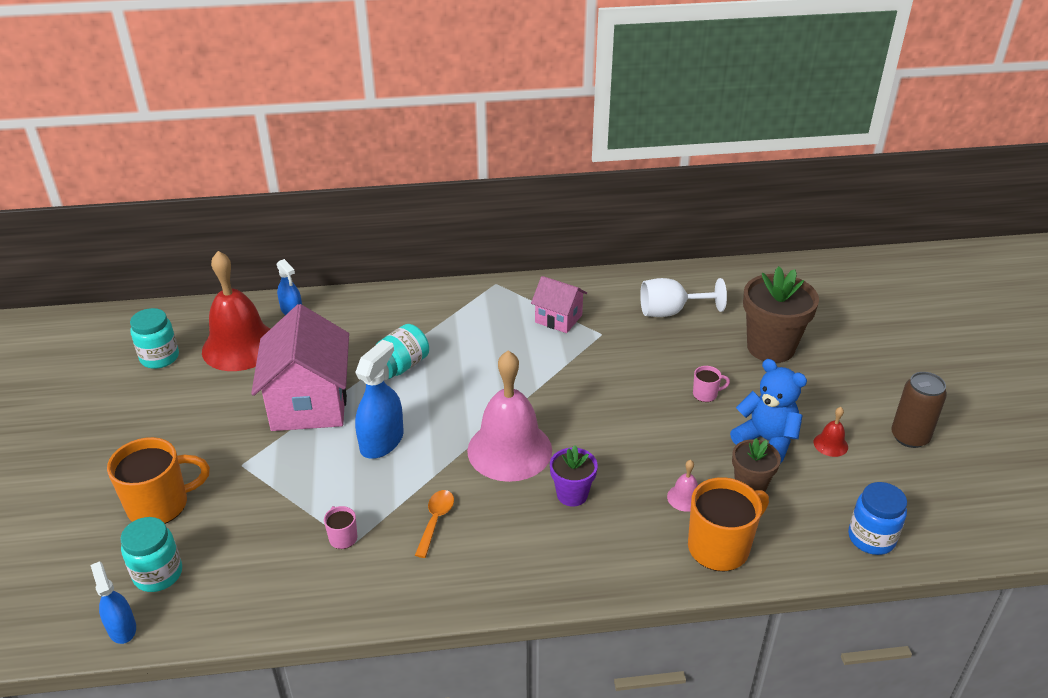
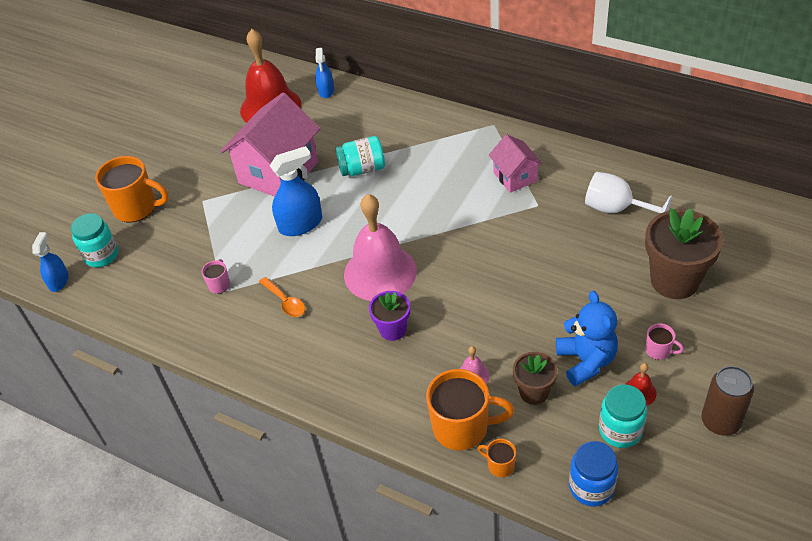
camera: 40 degrees right, 10 degrees up
(159, 357) = (215, 95): turquoise jar -> turquoise jar (620, 430)
(435, 520) = (285, 302): orange spoon -> orange spoon turned 90 degrees clockwise
(705, 394) = (574, 297): pink mug -> pink mug (658, 350)
(783, 561) = (500, 465): none -> orange mug

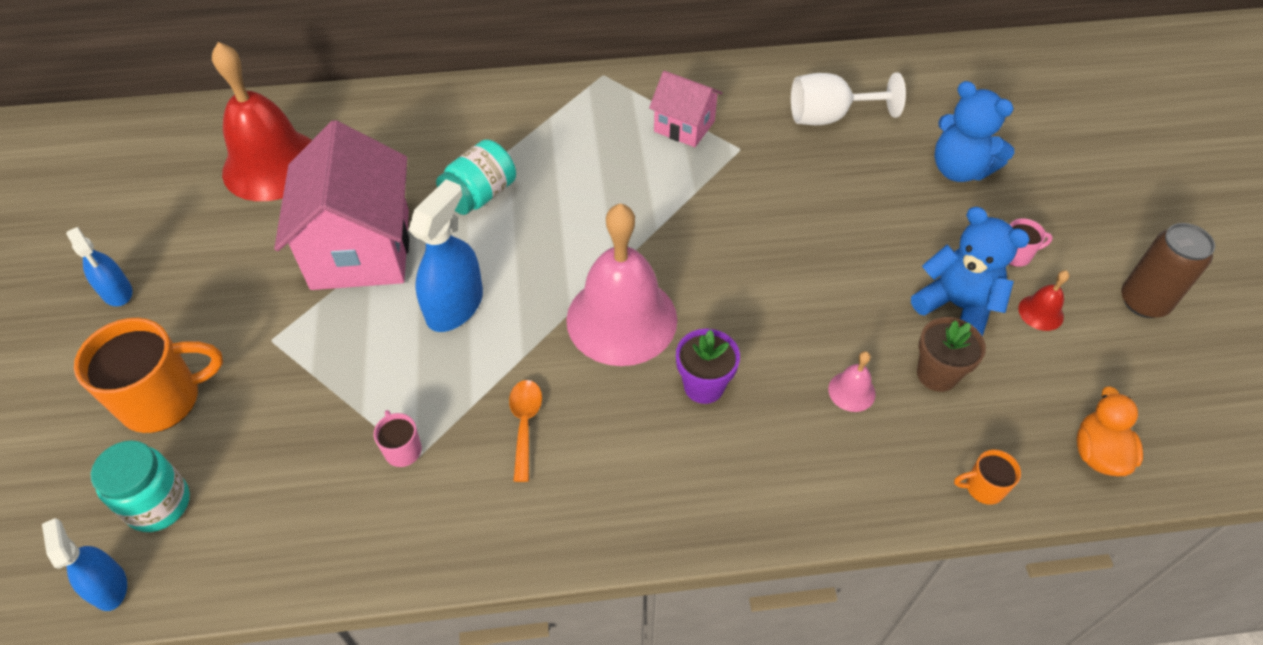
camera: 40 degrees left, 5 degrees up
(285, 302) = (525, 424): orange spoon -> orange spoon turned 105 degrees counterclockwise
(326, 91) = (339, 113): blue spray bottle -> blue spray bottle (117, 292)
(462, 427) = (899, 466): orange mug -> none
(591, 487) = (1098, 453): blue jar -> orange duck
(620, 430) = (1064, 368): turquoise jar -> none
(674, 280) = (959, 169): brown flower pot -> blue teddy bear

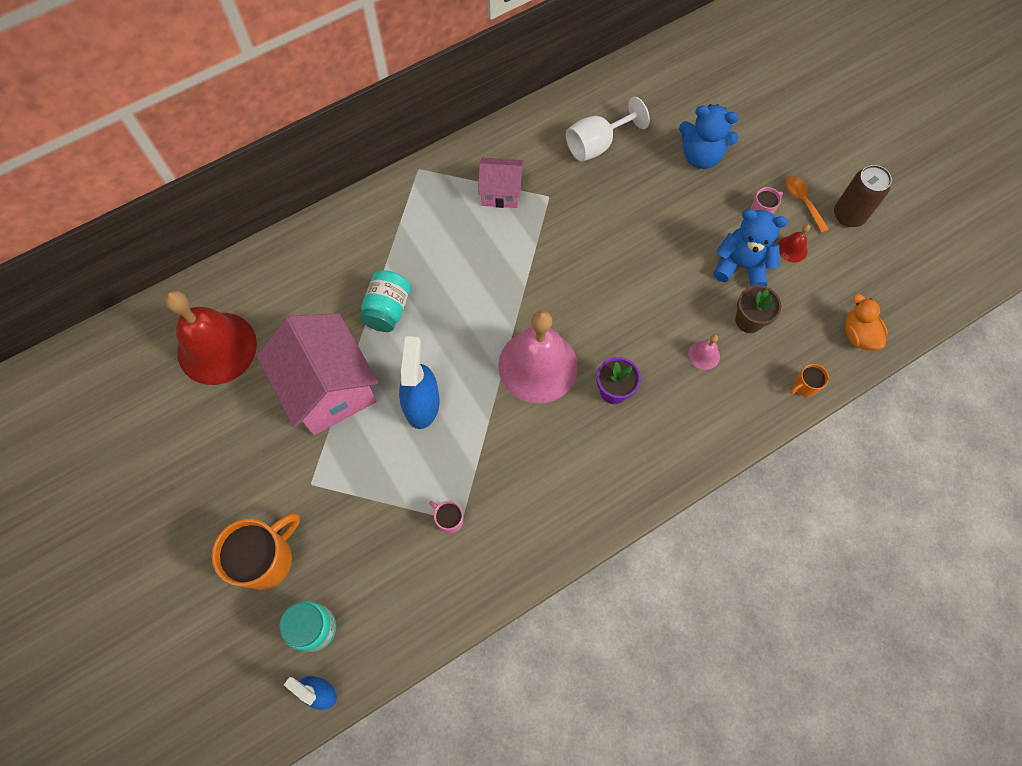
camera: 25 degrees left, 15 degrees up
(117, 292) = (173, 497): blue spray bottle -> none
(525, 424) = (516, 467): orange spoon -> orange spoon (802, 202)

